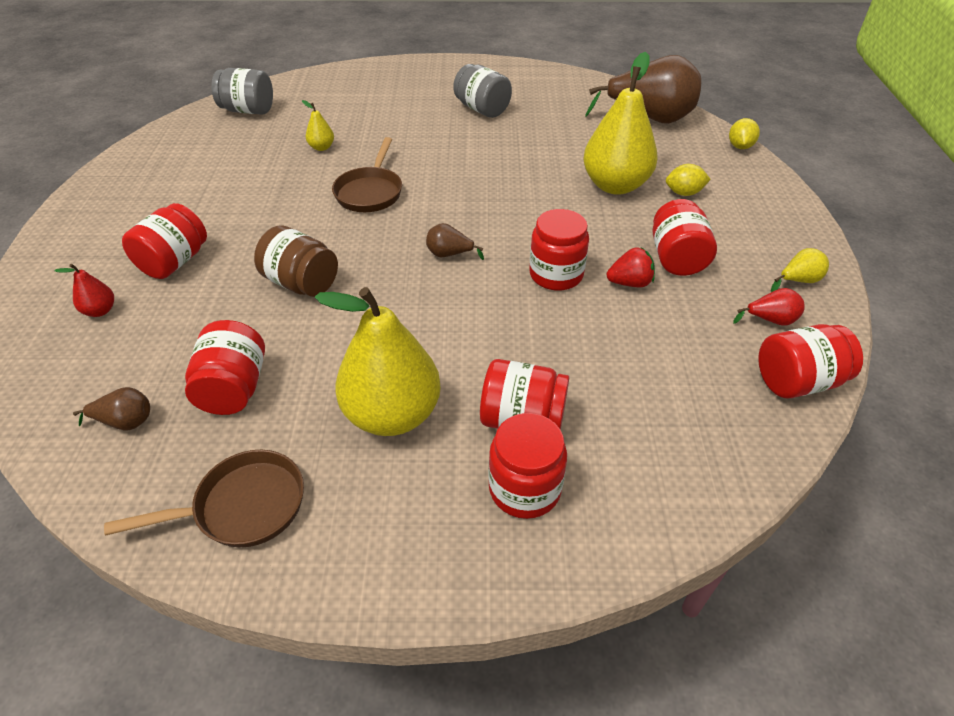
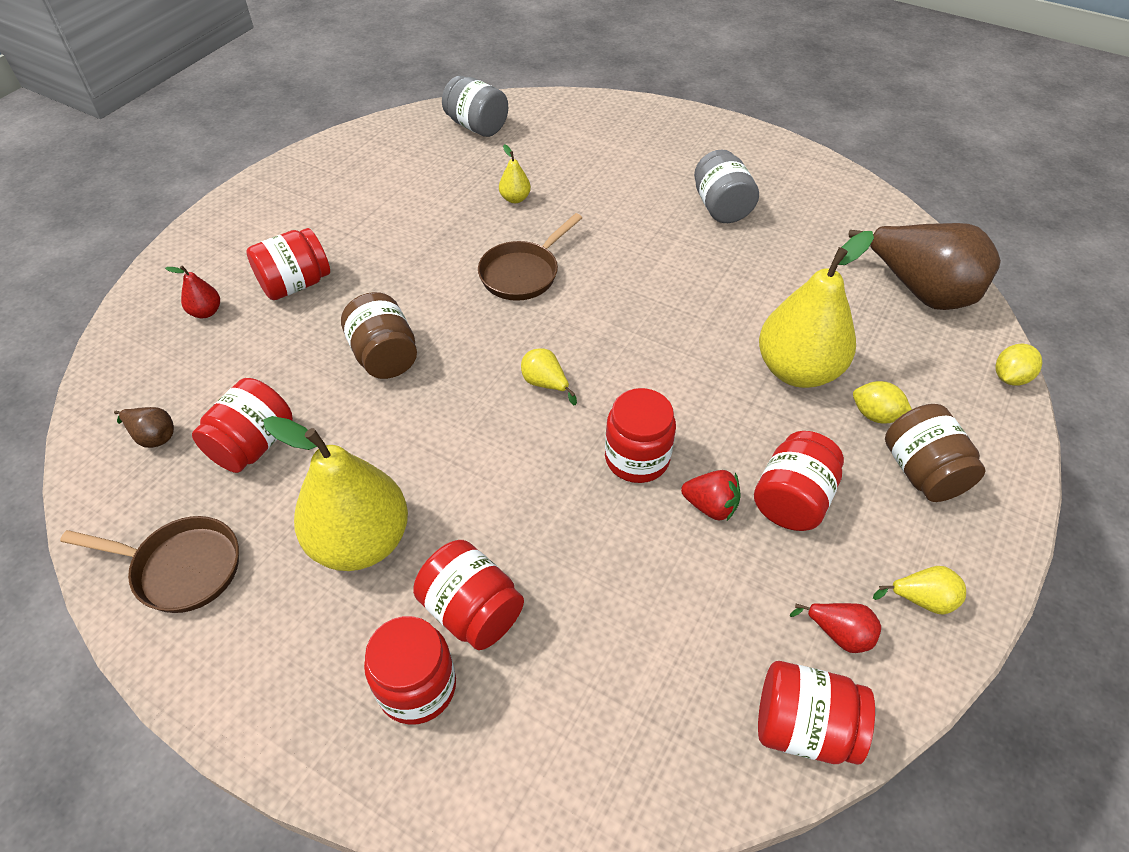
camera: 30 degrees right, 5 degrees up
(449, 254) = (545, 384): brown pear -> yellow pear
(737, 213) = (922, 472): none -> brown jar

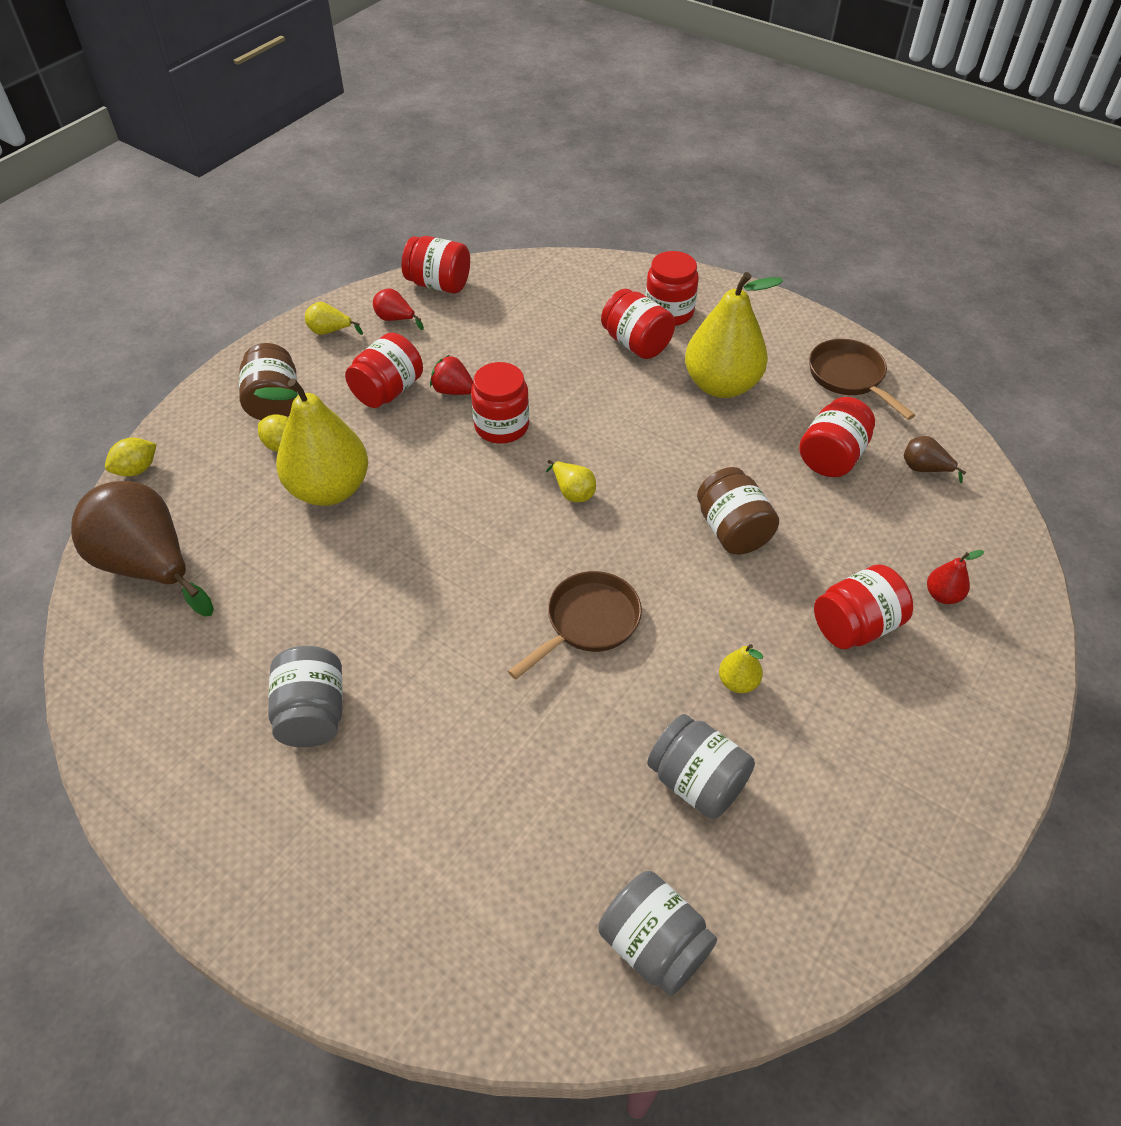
camera: 175 degrees left, 0 degrees up
(181, 568) = (849, 377): brown pan -> brown pan turned 45 degrees clockwise
(443, 189) = (696, 781): none -> grey jar
(515, 199) = (593, 753): yellow pear -> yellow pear (738, 682)

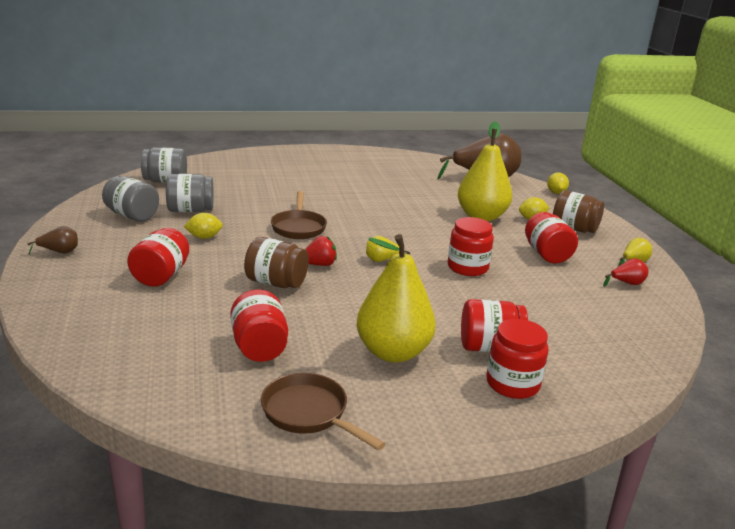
camera: 130 degrees right, 25 degrees down
(312, 713) = (357, 176): grey jar -> grey jar (132, 216)
(438, 284) = (660, 313): red jar -> none
(453, 390) = (522, 269): red strawberry -> red strawberry (319, 264)
(738, 682) = (204, 237): yellow pear -> yellow lemon
(849, 377) = (309, 413): brown pan -> brown pan turned 150 degrees counterclockwise
(924, 469) = (181, 374): brown pear -> brown pear (59, 252)
(942, 595) = (114, 309): red pear -> none

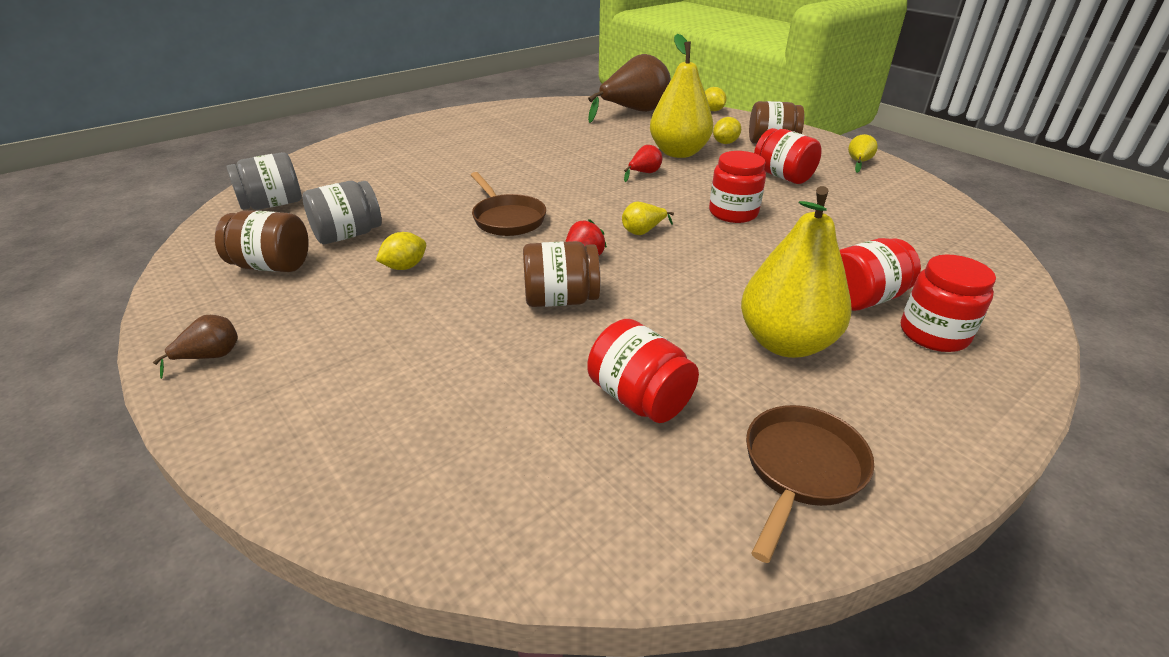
camera: 25 degrees left, 10 degrees up
(132, 216) = (272, 266): grey jar -> brown jar
(161, 276) = (403, 342): red jar -> none
(309, 413) = (801, 470): brown pan -> brown pan turned 105 degrees clockwise
(626, 283) = (881, 186): red pear -> red pear (644, 173)

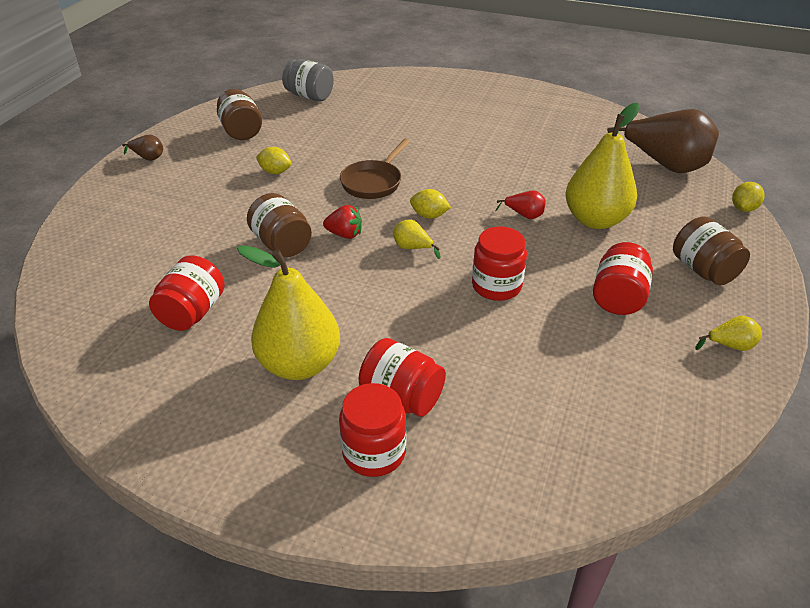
camera: 60 degrees right, 5 degrees up
(348, 235) = (296, 136): grey jar -> none
(725, 143) = (659, 240): yellow lemon -> yellow lemon (429, 216)
(801, 470) = (156, 401): brown pan -> none

